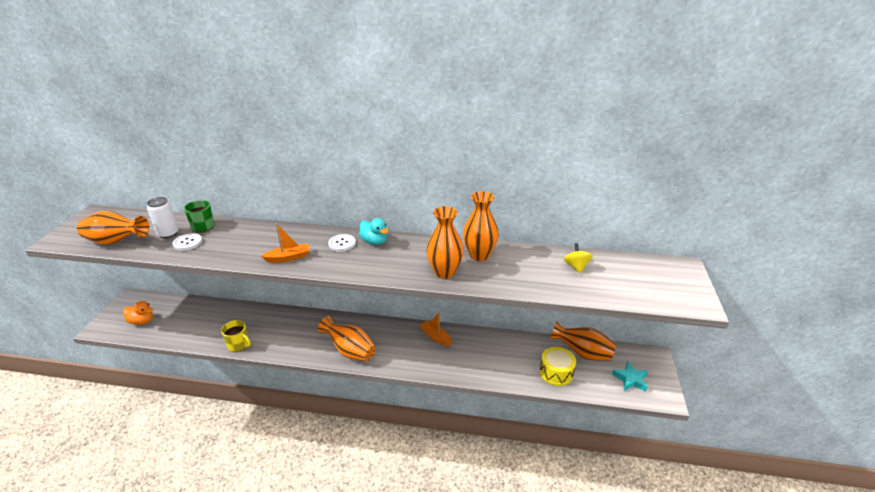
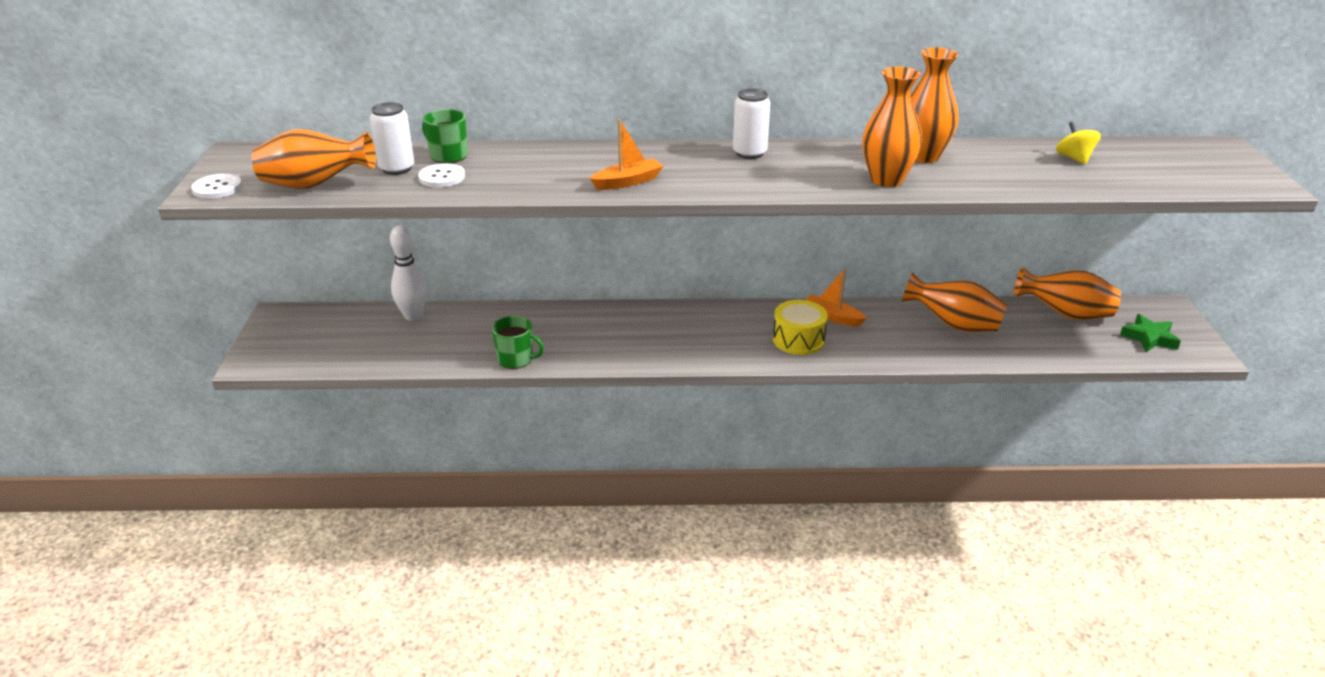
camera: 10 degrees left, 0 degrees up
(142, 321) = (322, 345): orange duck -> none
(200, 307) = (413, 316): none -> white bowling pin
(238, 345) = (516, 359): yellow mug -> green mug
(342, 243) = (699, 159): white button -> white button (217, 188)
(350, 351) = (706, 348): orange vase -> orange vase (953, 325)
(374, 241) = (749, 153): turquoise duck -> white can
(556, 373) = (1038, 342): yellow drum -> yellow drum (798, 340)
(630, 379) = (1149, 338): turquoise star -> green star

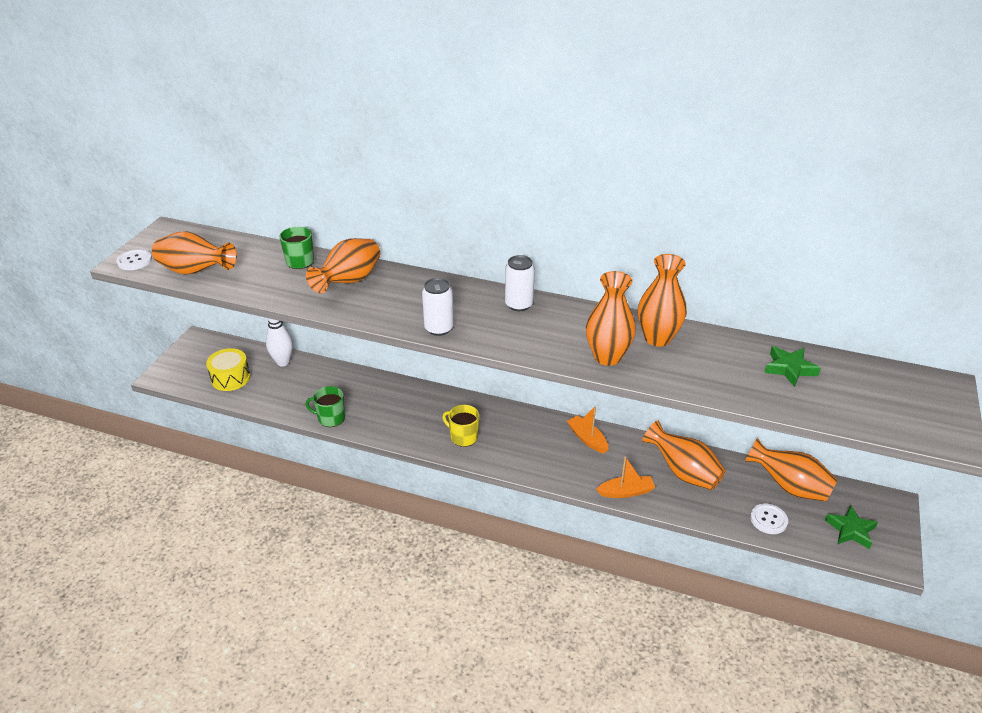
camera: 20 degrees right, 5 degrees up
(397, 169) = (257, 267): white can -> white can (439, 328)
(442, 177) = (281, 281): white button -> white button (768, 519)
(516, 359) = (330, 418): green mug -> green mug turned 150 degrees clockwise
(529, 164) = (349, 281): none -> orange vase
(628, 182) = (406, 315): orange boat -> orange boat (626, 492)
(692, 344) = (463, 437): none -> yellow mug
(798, 340) = (547, 454): yellow drum -> yellow drum (230, 378)
(1074, 158) = (789, 369): yellow spinning top -> green star

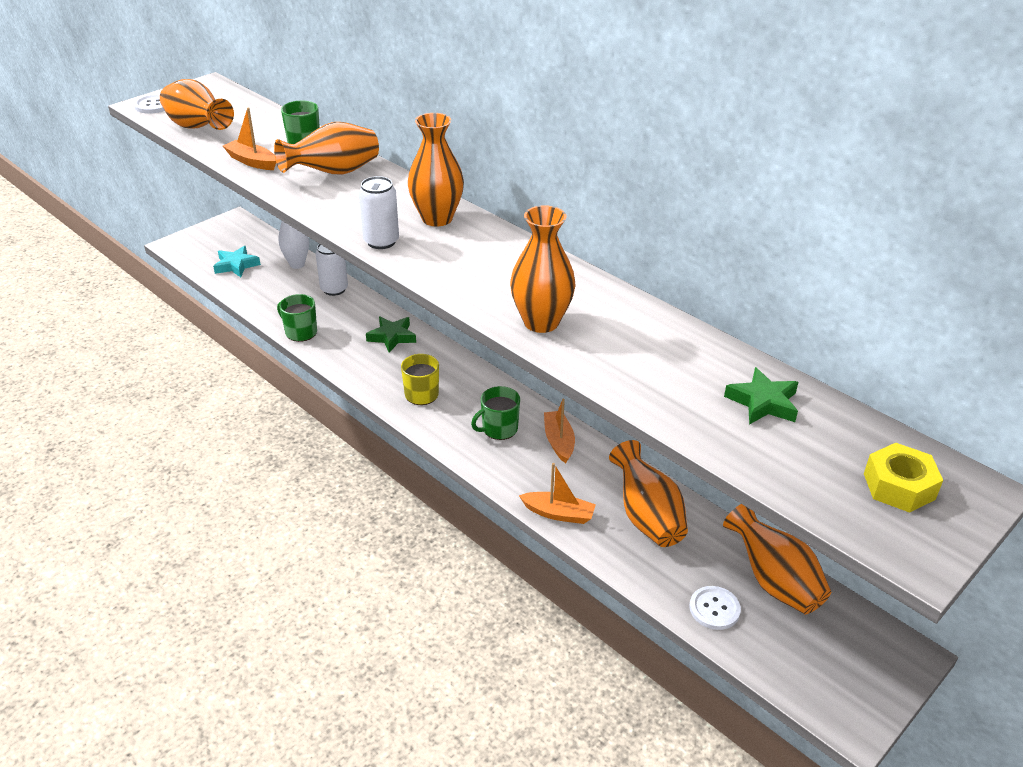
camera: 25 degrees right, 0 degrees up
(230, 378) = (236, 265): yellow drum -> turquoise star
(272, 289) = (252, 162): none -> orange boat
(519, 304) = (492, 241): white can -> white can (334, 289)
(539, 444) = (499, 429): none -> green mug
(657, 338) = (622, 320): orange vase -> orange vase (437, 218)
(850, 530) = (819, 663): green star -> green star (392, 337)
(906, 398) = (899, 486): none -> yellow nut

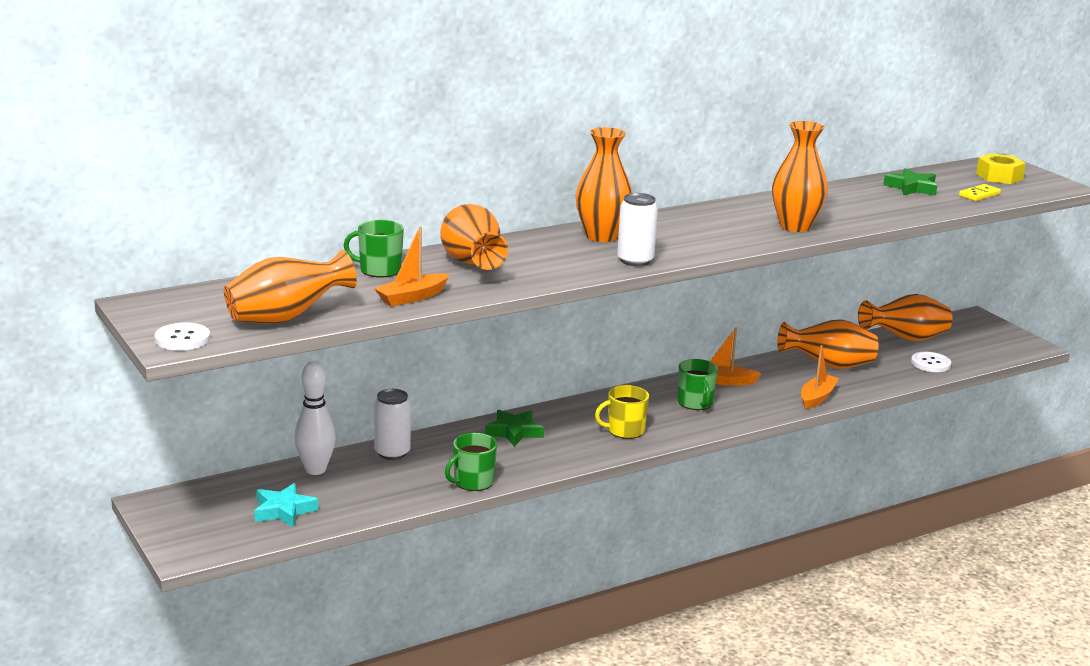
camera: 75 degrees left, 15 degrees down
(788, 466) = (979, 195): none -> yellow domino

